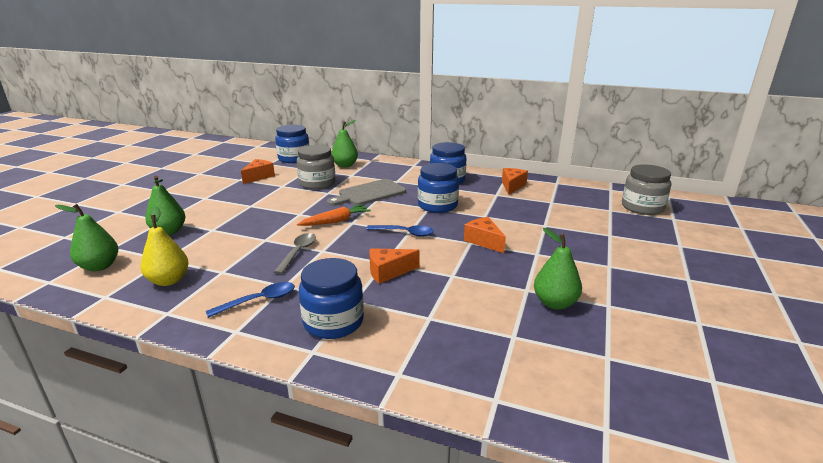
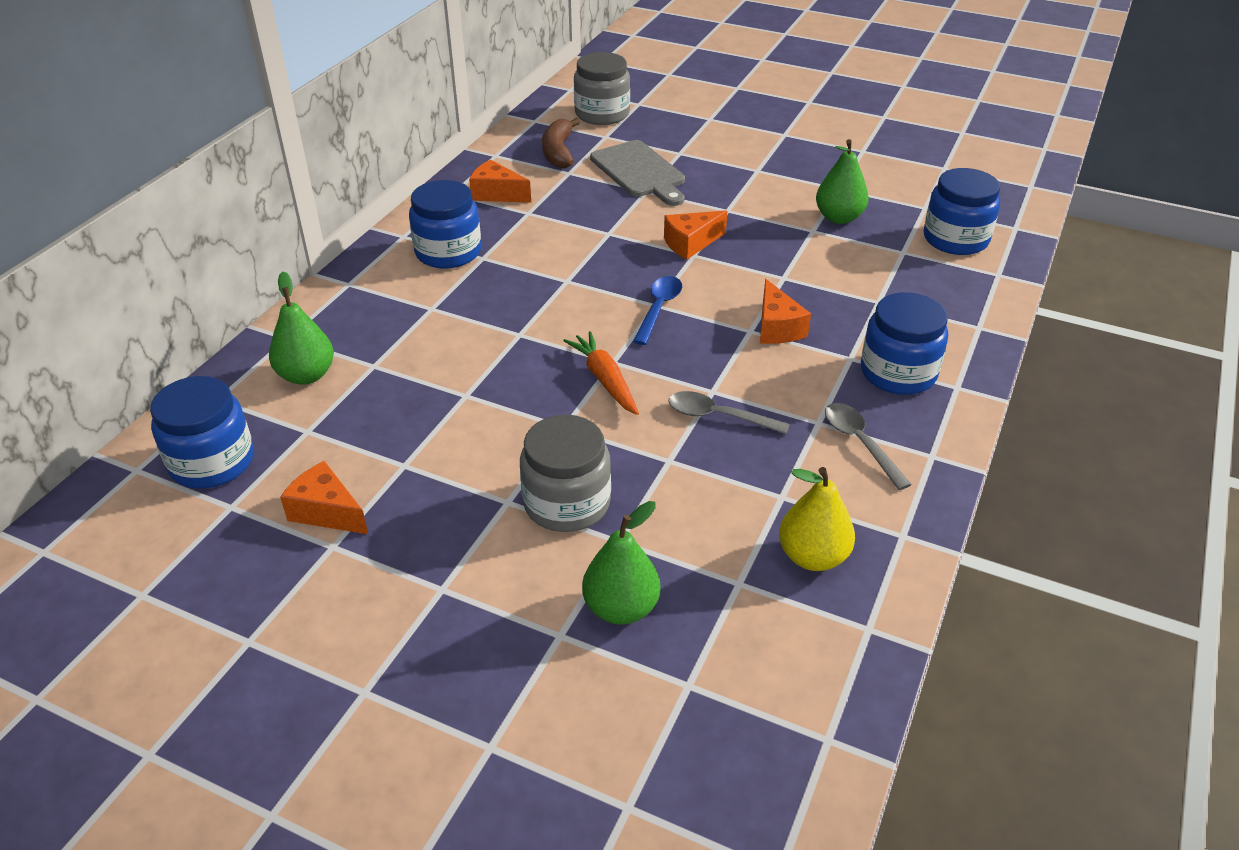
camera: 85 degrees left, 15 degrees up
(99, 266) = (767, 676): green pear -> none
(259, 301) = (860, 443): blue spoon -> grey spoon
(317, 183) = (407, 412): grey jar -> grey jar (567, 503)
(369, 193) = (486, 342): grey cutting board -> grey cutting board (640, 172)
(437, 205) = (560, 271): blue jar -> blue jar (955, 239)
(575, 198) = (558, 152): none -> brown banana

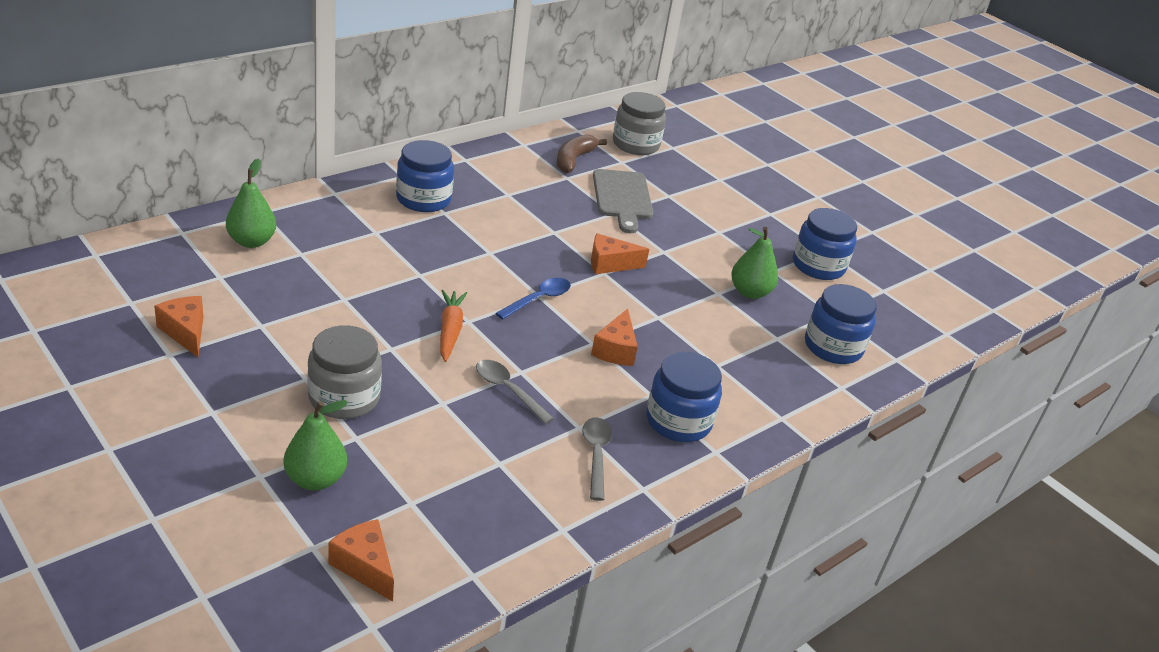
camera: 20 degrees right, 5 degrees down
(212, 462) = (144, 270): blue jar -> blue jar (818, 266)
(497, 194) = (497, 172): orange cheese -> orange cheese (364, 566)
(812, 556) = (481, 512): yellow pear -> none

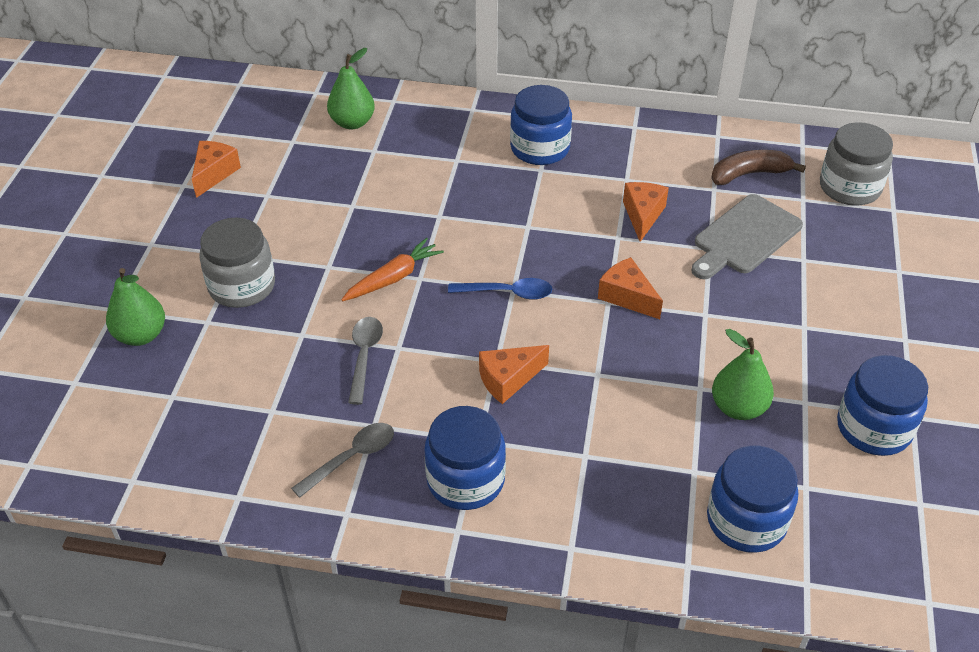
camera: 55 degrees right, 10 degrees up
(364, 566) = (82, 420): orange cheese -> orange cheese (643, 215)

